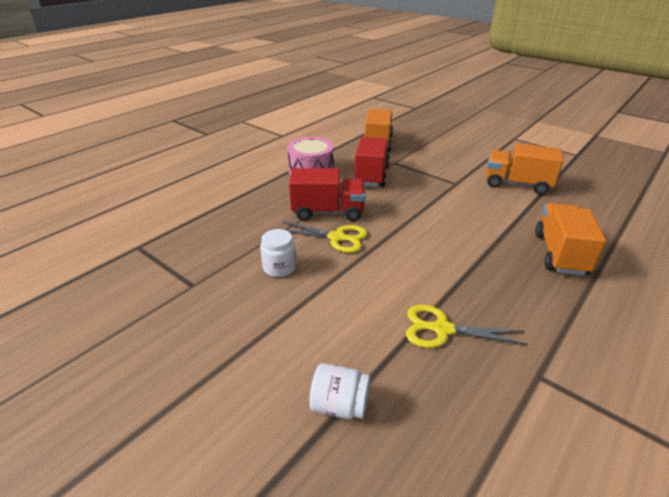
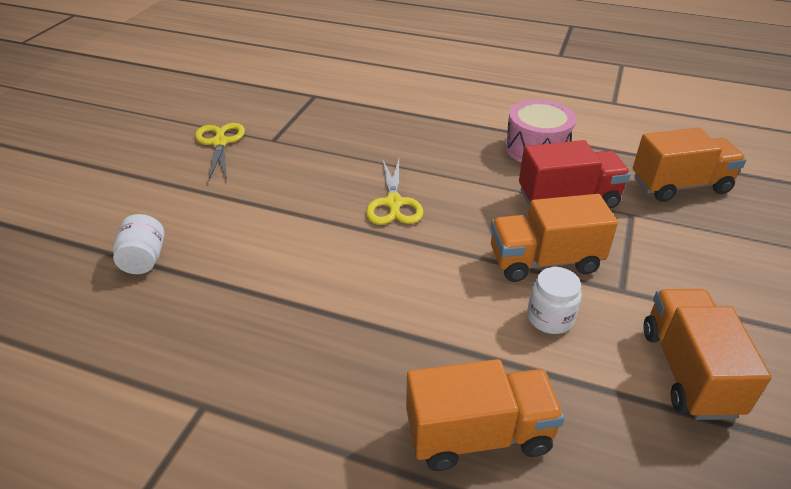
camera: 70 degrees right, 5 degrees up
(279, 267) = (319, 179): white jar -> white jar (550, 318)
(328, 212) = (444, 184): red truck -> none
(425, 198) = (544, 261): none -> orange truck
(442, 329) = (259, 314): yellow scissors -> yellow scissors (220, 143)

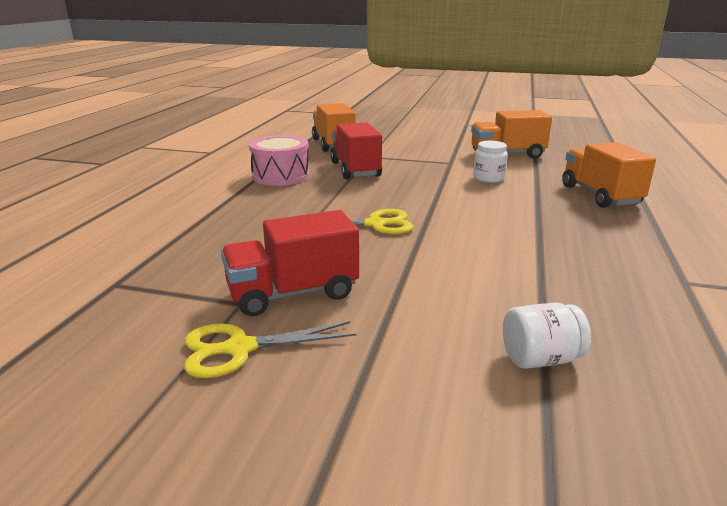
camera: 95 degrees left, 15 degrees down
(276, 159) = (293, 293): none -> red truck
(544, 261) = (432, 178): orange truck -> none

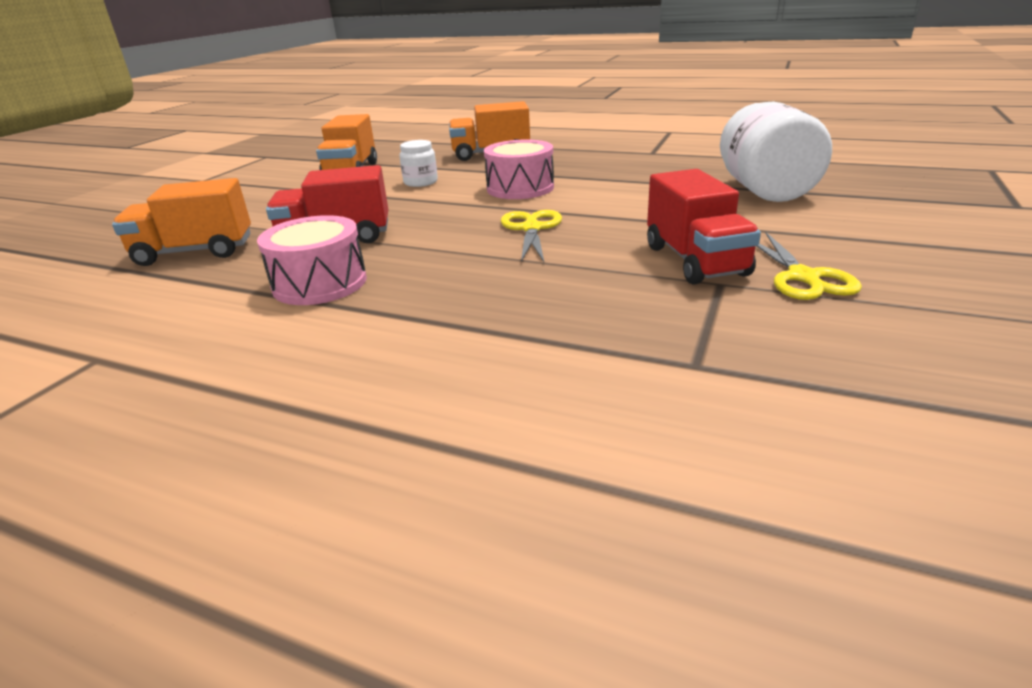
camera: 80 degrees left, 5 degrees up
(487, 214) = (520, 188): none -> pink drum
(540, 359) = (764, 190): white jar -> white jar, size x2.04

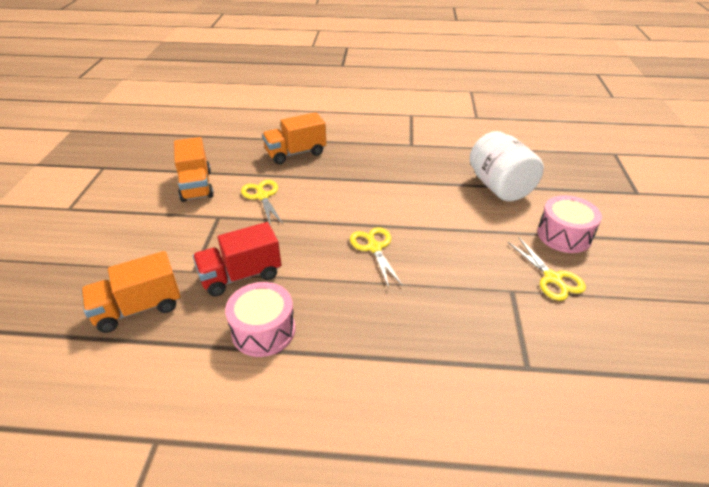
camera: 20 degrees left, 10 degrees up
(420, 182) = (262, 196): white jar -> yellow scissors
(520, 188) = (341, 198): pink drum -> pink drum (564, 235)
(695, 261) = (489, 270): red truck -> none

